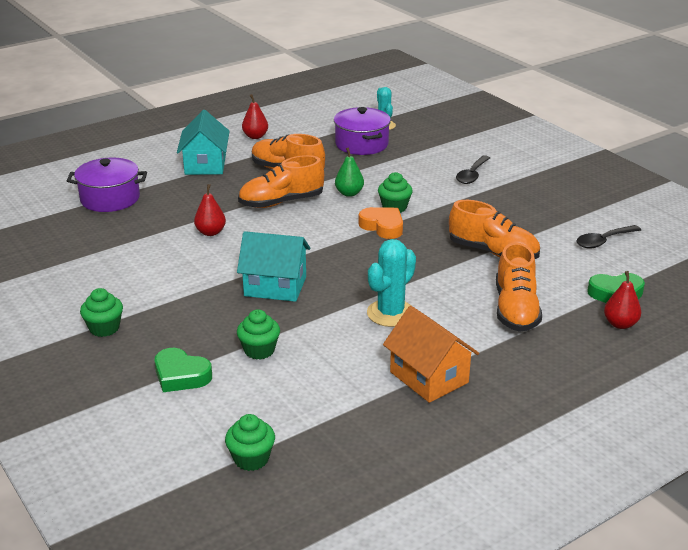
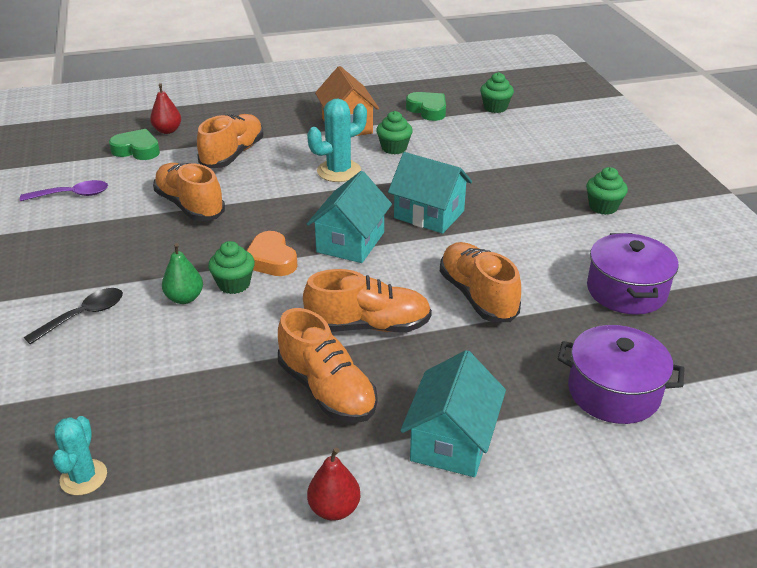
camera: 160 degrees left, 5 degrees up
(181, 375) = (535, 159): green heart -> green heart (428, 110)
(210, 232) = (477, 296): red pear -> orange shoe
(259, 350) = (466, 165): green cupcake -> green cupcake (394, 148)
(330, 250) = (350, 242): none -> turquoise house
(349, 193) = (270, 321): green pear -> green pear (184, 298)
(361, 144) = (168, 429): purple pot -> purple pot (626, 291)
(603, 241) = (72, 195): black spoon -> purple spoon

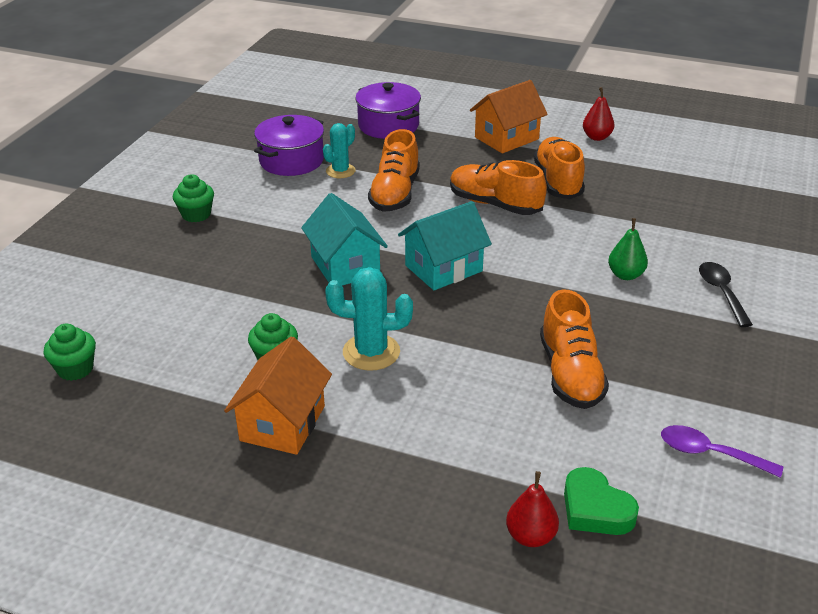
camera: 145 degrees left, 0 degrees up
(83, 477) = (739, 193): turquoise cactus -> turquoise cactus (340, 171)
(84, 315) = (721, 292): black spoon -> black spoon turned 90 degrees clockwise
(233, 154) = (470, 436): orange shoe -> none
(234, 284) = (576, 271): green cupcake -> none
(271, 260) = (528, 280): orange heart -> none
(428, 110) = (153, 404): green heart -> none
(452, 441) = (506, 138): turquoise house -> orange house

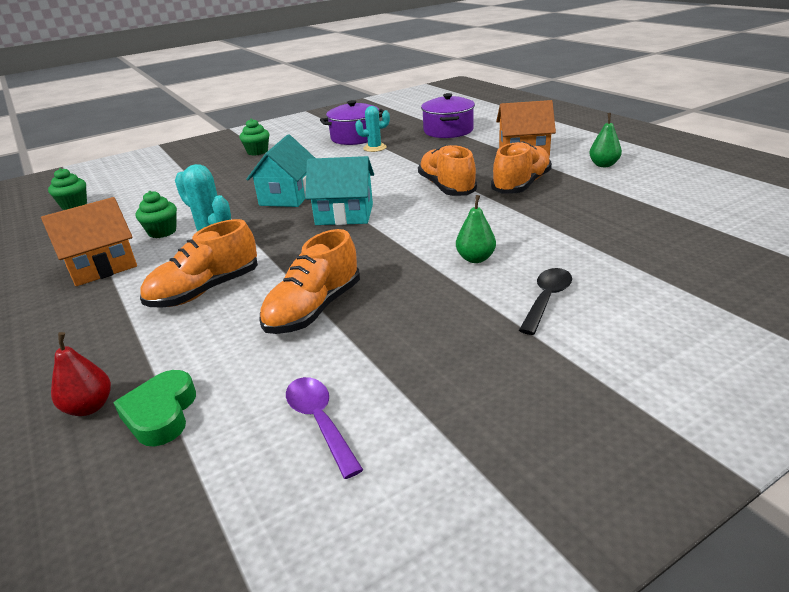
camera: 40 degrees right, 5 degrees down
(395, 194) = (387, 166): orange shoe -> orange shoe (205, 291)
(597, 137) = (603, 165): red pear -> green pear

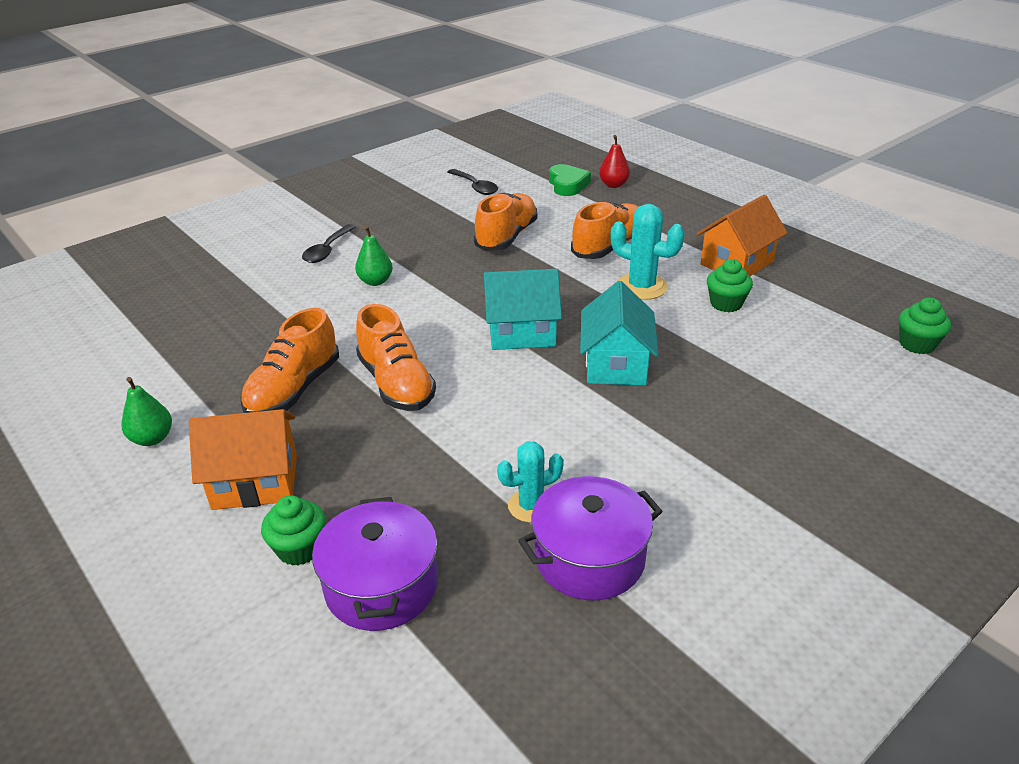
camera: 170 degrees right, 5 degrees up
(257, 152) = (770, 495): green cupcake -> green cupcake (299, 549)
(319, 421) = (475, 187): purple spoon -> black spoon

